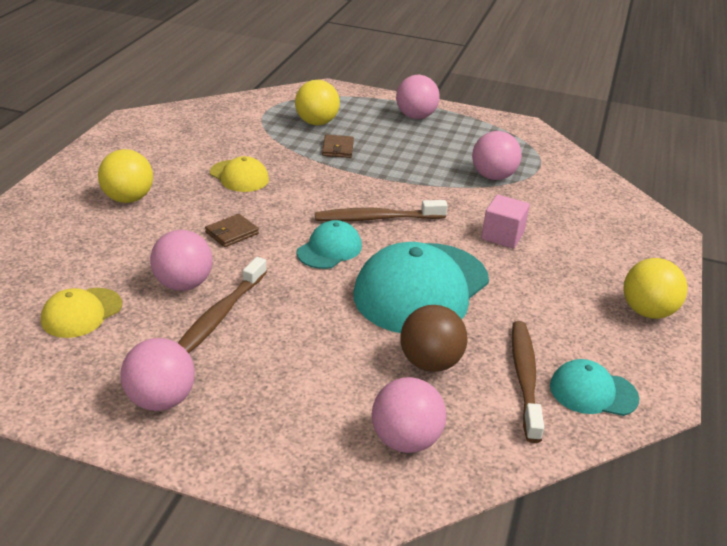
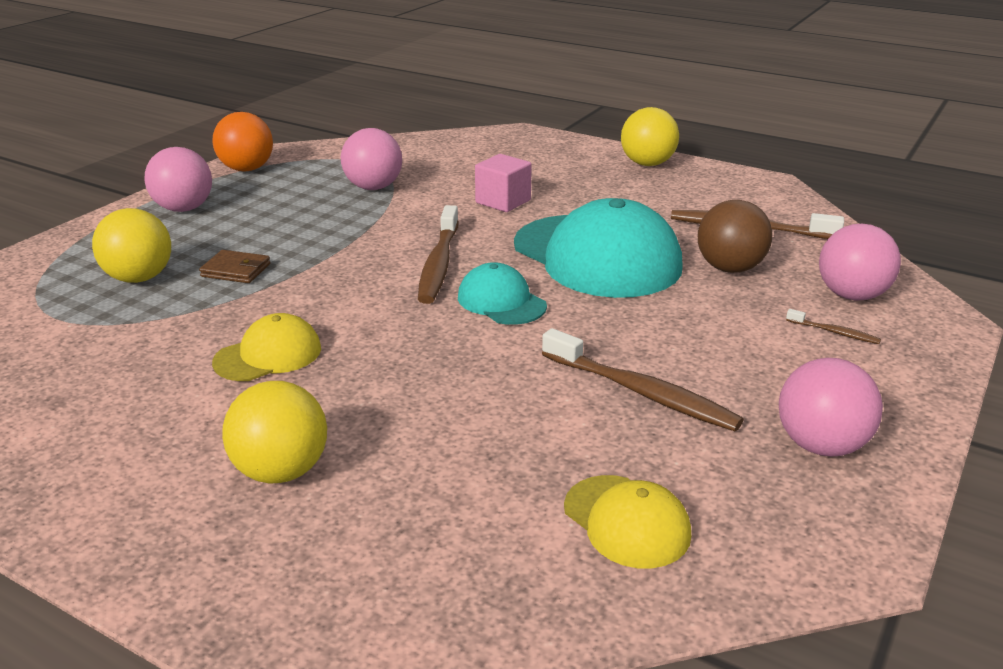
camera: 75 degrees left, 5 degrees down
(183, 284) = (562, 419): pink ball -> none
(232, 233) = (436, 371): brown wallet -> none
(330, 421) = (834, 332): none -> brown toothbrush
(493, 125) = (247, 169): none -> orange ball
(593, 392) = (765, 204): turquoise cap -> none

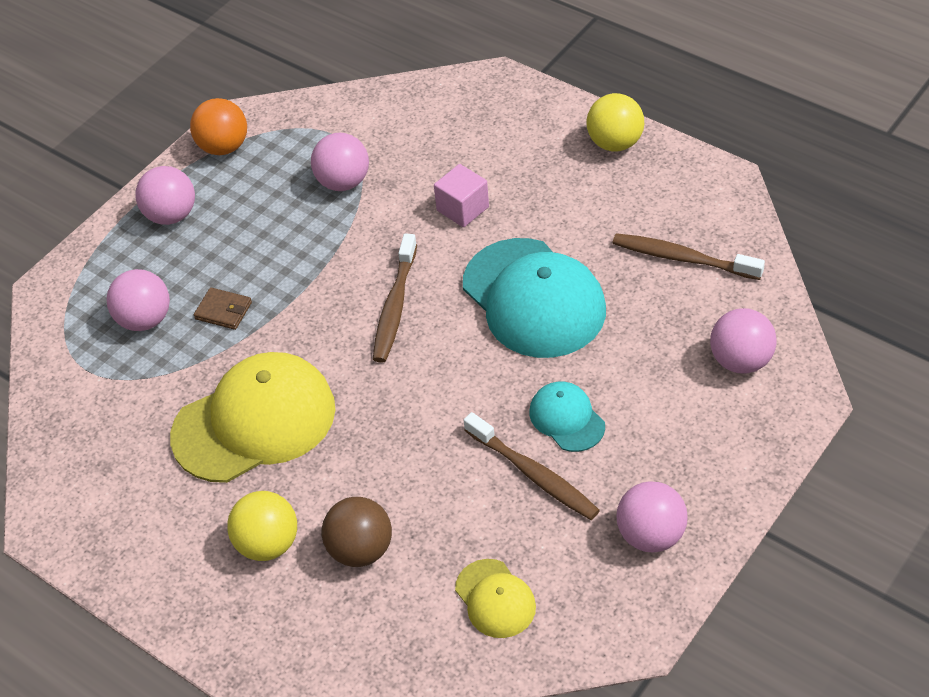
camera: 10 degrees right, 20 degrees up
(139, 278) = (145, 320): yellow ball -> pink ball
(268, 355) = (254, 422): yellow cap -> yellow cap, size x2.01
(501, 301) = (442, 360): turquoise cap -> turquoise cap (567, 418)
(730, 268) = (647, 319): brown ball -> brown ball (360, 550)
(834, 332) = (707, 409): brown toothbrush -> none

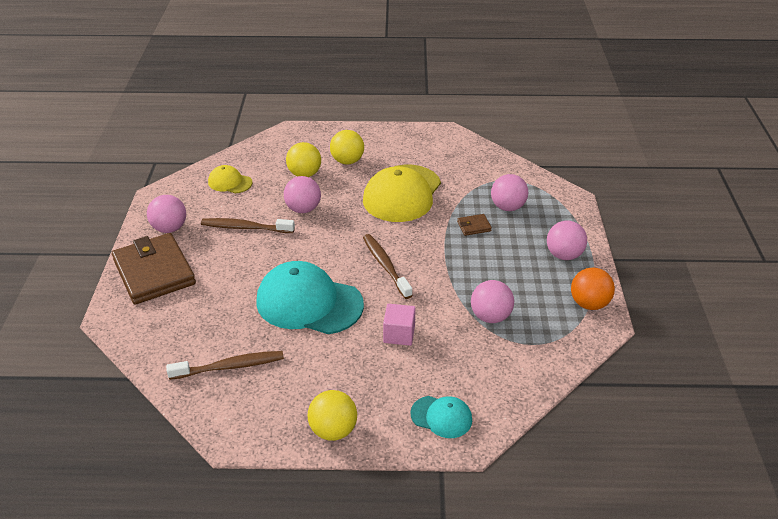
camera: 140 degrees right, 10 degrees down
(360, 550) = (304, 174): brown ball -> yellow ball
(567, 418) = (245, 255): turquoise cap -> turquoise cap (441, 417)
(713, 453) = (154, 272): none -> brown wallet
(740, 361) = (160, 322): pink ball -> pink ball (303, 209)

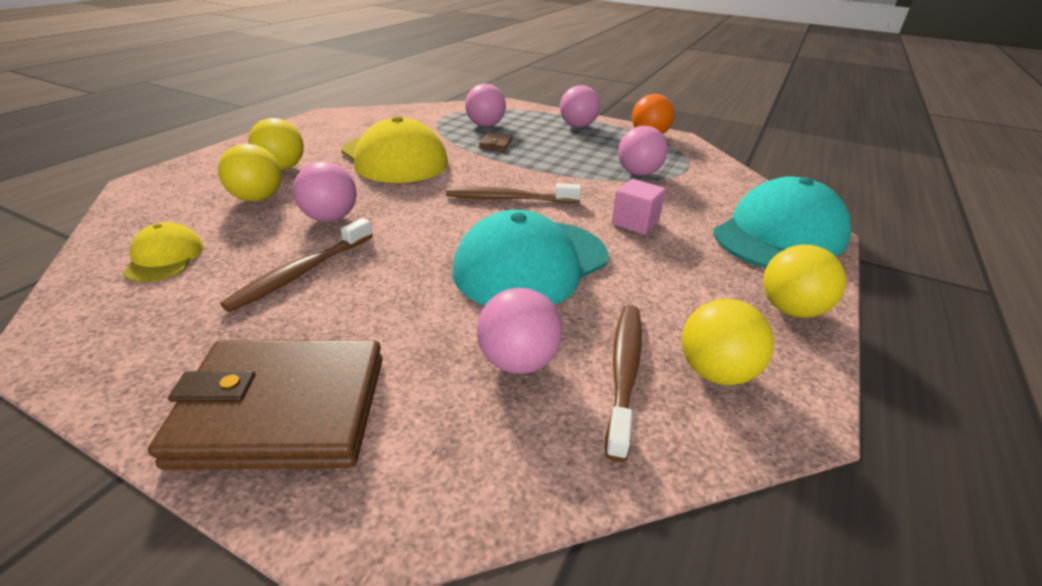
camera: 65 degrees left, 5 degrees down
(170, 228) = (178, 354): pink ball -> pink ball (518, 361)
(230, 182) = (164, 258): yellow cap -> yellow cap turned 120 degrees clockwise
(249, 402) = (715, 372): none -> yellow ball
(441, 417) = (779, 235): turquoise cap -> turquoise cap, size x2.01

